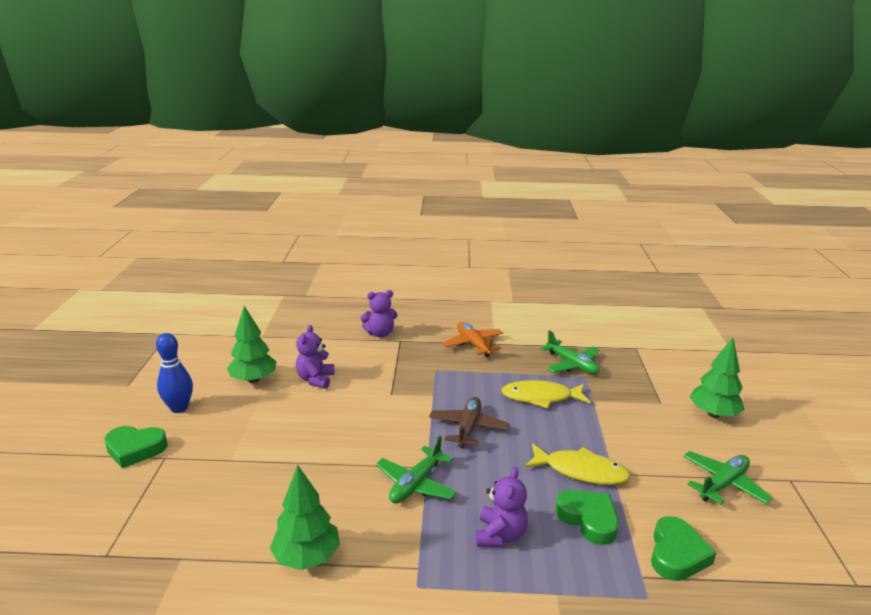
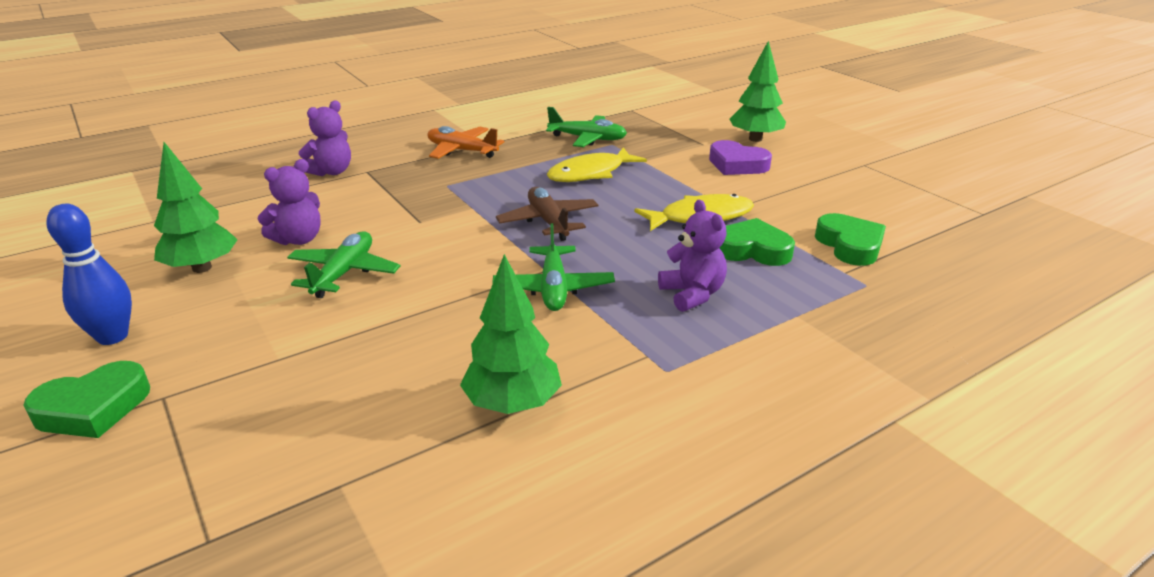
camera: 35 degrees left, 5 degrees up
(315, 379) = (298, 239): purple teddy bear -> purple teddy bear turned 105 degrees counterclockwise
(667, 433) = (737, 164): none -> purple heart
(723, 484) = (822, 185): green plane -> green plane (344, 273)

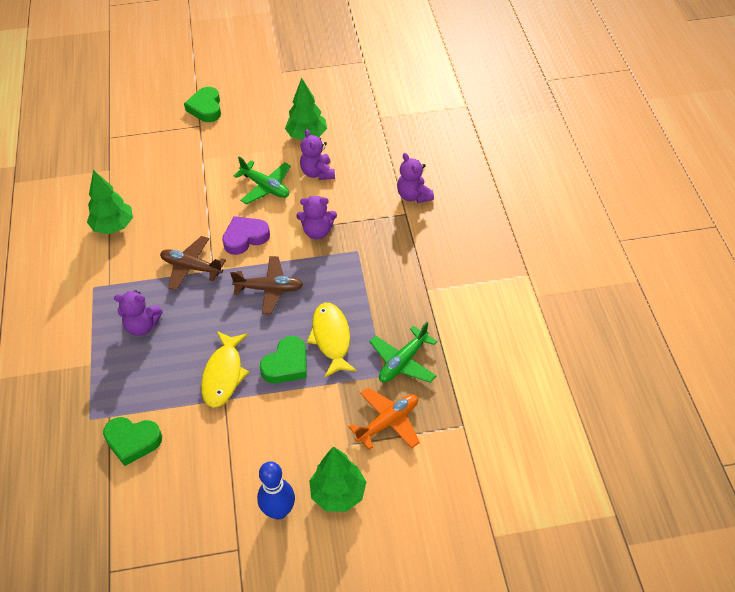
camera: 115 degrees right, 20 degrees up
(112, 337) = (258, 110): blue bowling pin -> blue bowling pin (279, 511)
(425, 214) = (317, 231): none -> purple teddy bear
(462, 151) = (417, 272): orange plane -> orange plane (388, 422)
(553, 288) = (191, 267): green plane -> brown plane
(737, 164) = (293, 446): purple heart -> purple heart (245, 238)
(752, 250) = (165, 381): green heart -> green heart (286, 364)

